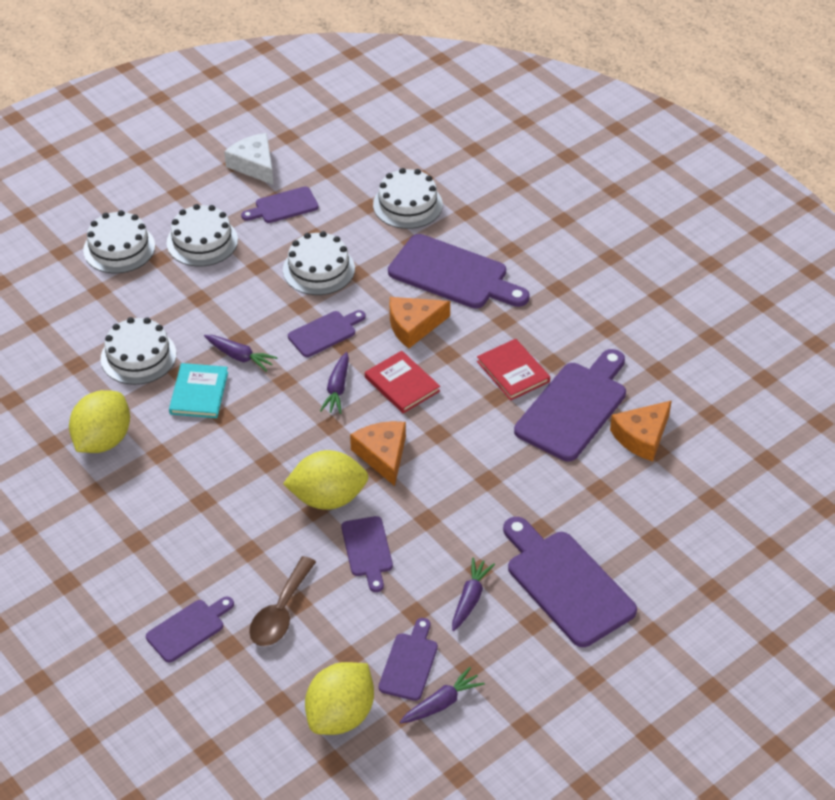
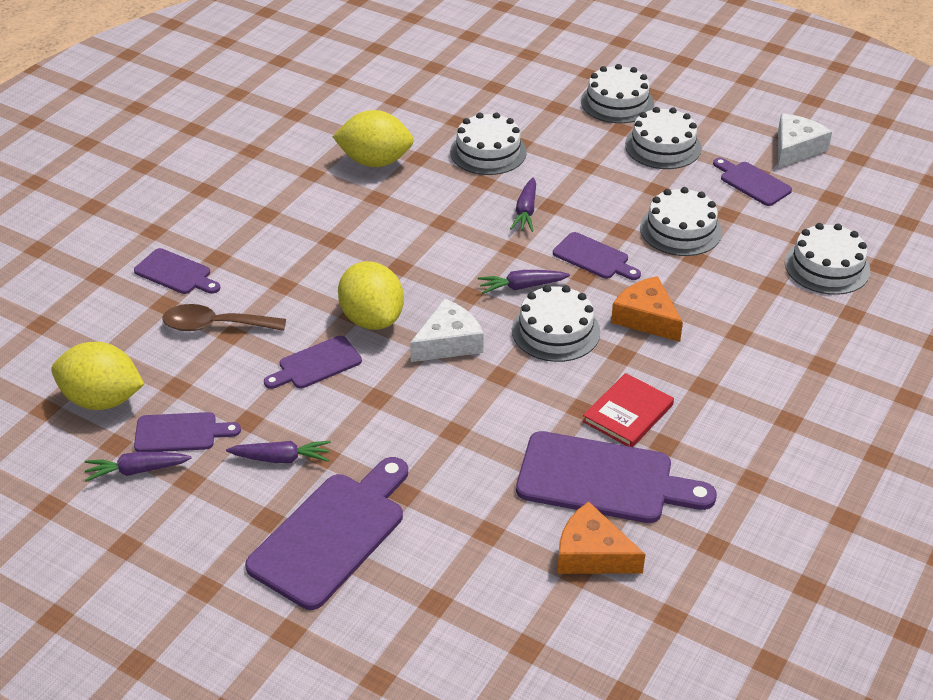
camera: 70 degrees right, 5 degrees down
(199, 393) = (463, 200): turquoise book -> none
(383, 455) = (448, 342): orange cheese -> white cheese
(402, 384) = (556, 331): red book -> white cake
(442, 703) = (136, 470): purple carrot -> purple carrot turned 135 degrees clockwise
(453, 274) = (746, 328): purple cutting board -> none

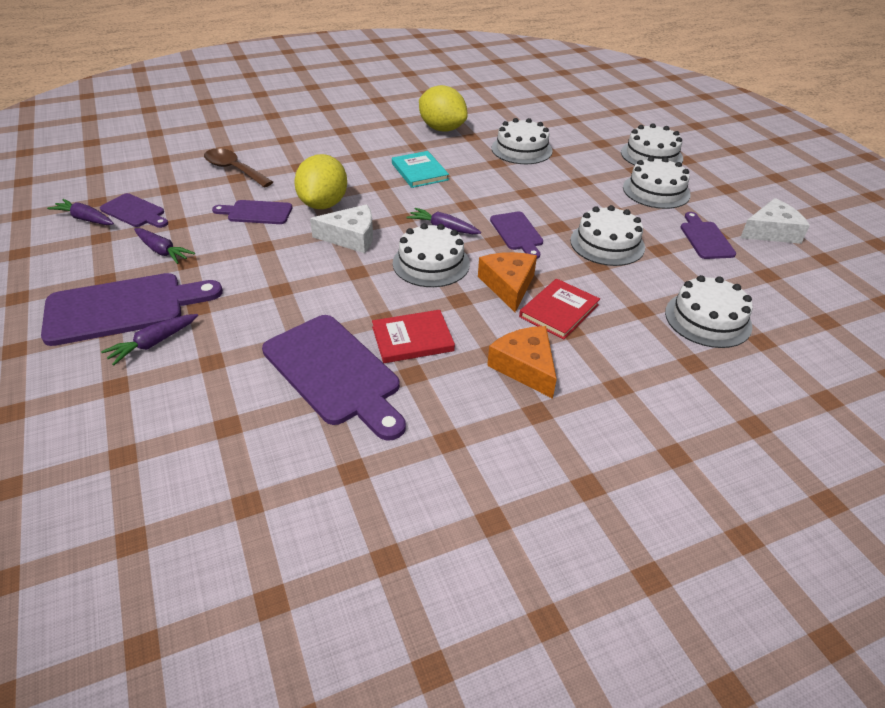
camera: 35 degrees right, 0 degrees up
(102, 399) = (125, 178): yellow lemon -> none
(176, 273) = (253, 137): purple cutting board -> none
(419, 230) = (419, 172): none -> turquoise book
(525, 212) = (503, 189): purple carrot -> purple carrot (153, 343)
(592, 554) = (256, 419): orange cheese -> orange cheese (525, 367)
(712, 321) = (559, 311): none -> red book

